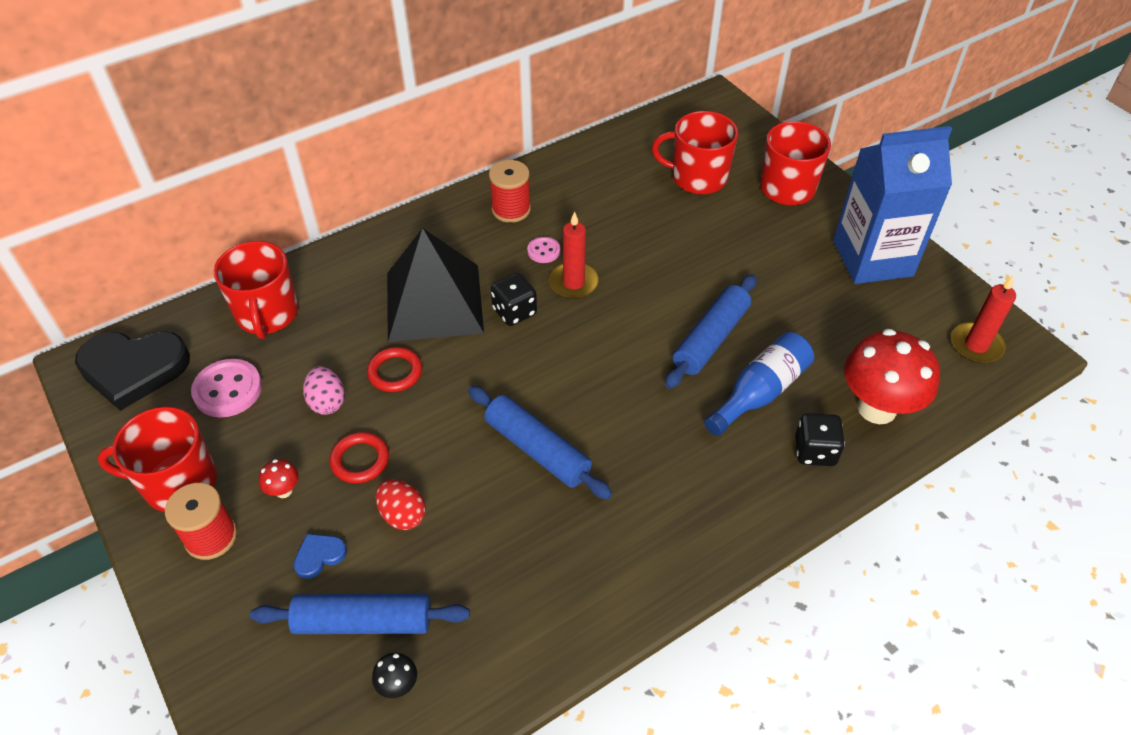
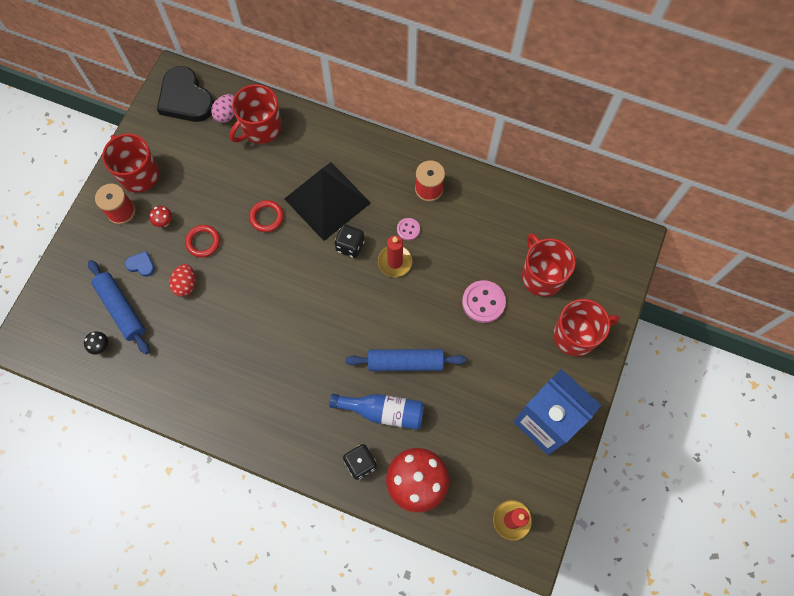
camera: 55 degrees right, 20 degrees up
(228, 390) = (202, 150): pink button -> pink button (483, 302)
(327, 402) = (226, 200): pink egg -> pink egg (227, 114)
(537, 449) = (265, 320): blue rolling pin -> none

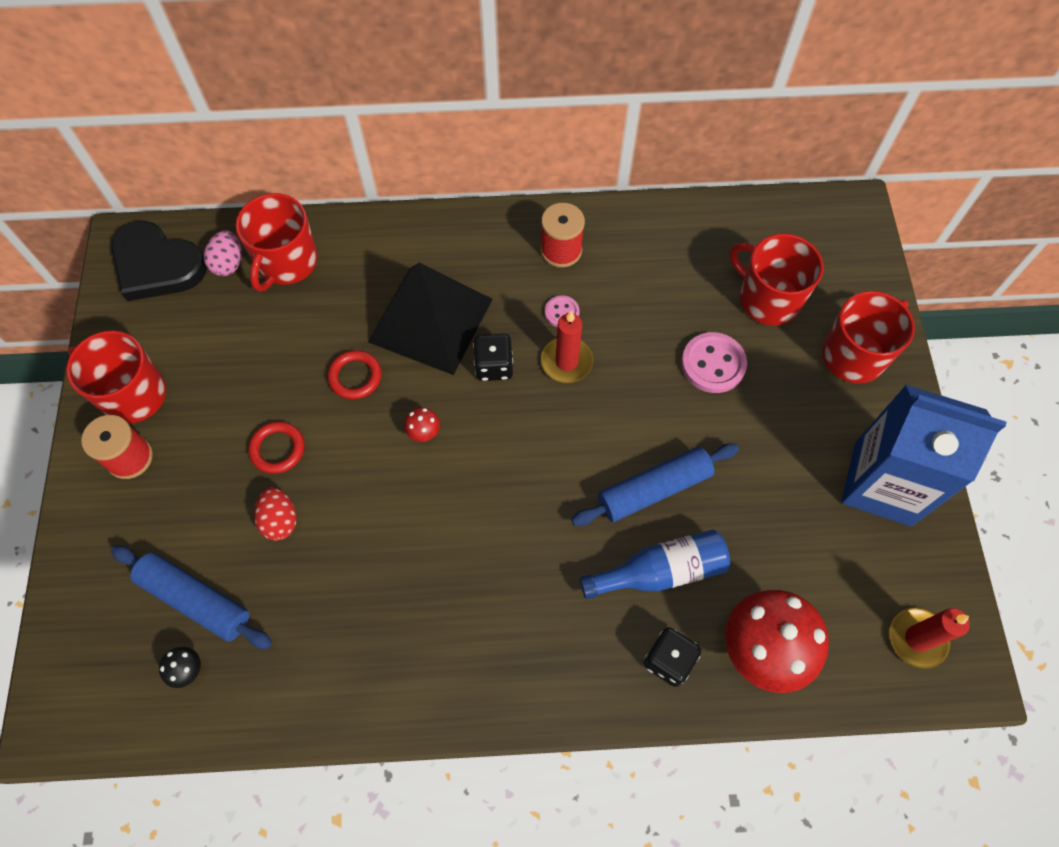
camera: 25 degrees left, 5 degrees down
(141, 265) = (197, 521): blue heart -> none
(164, 222) = (204, 445): red mushroom -> red mushroom (424, 433)

